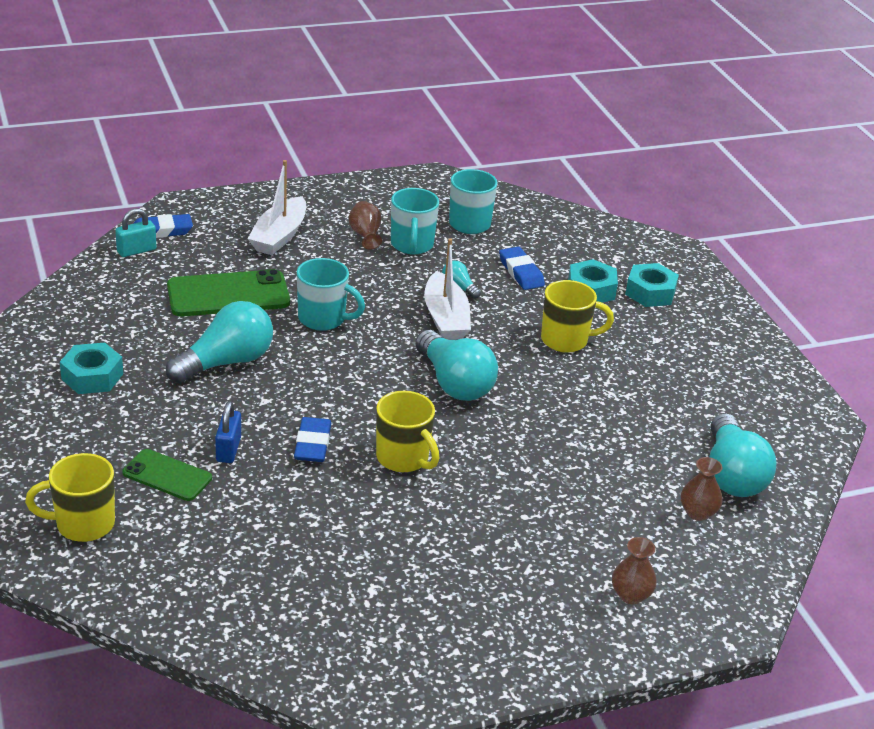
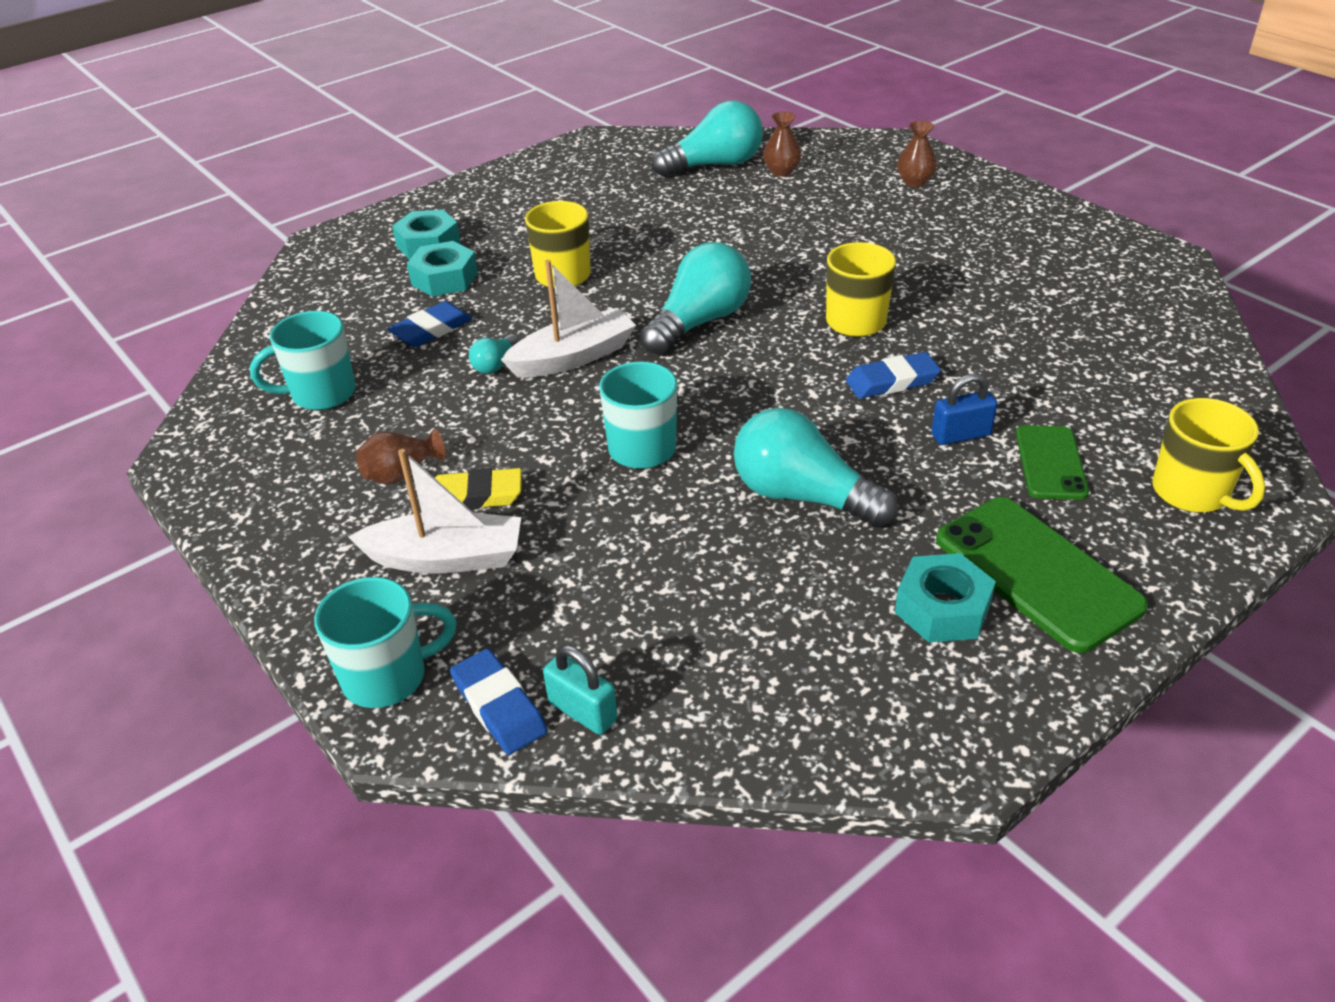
camera: 105 degrees left, 5 degrees up
(228, 294) = (643, 552): green phone -> green phone (1037, 573)
(324, 254) = (475, 496): none -> yellow eraser
(412, 245) = (407, 426): turquoise mug -> turquoise mug (387, 677)

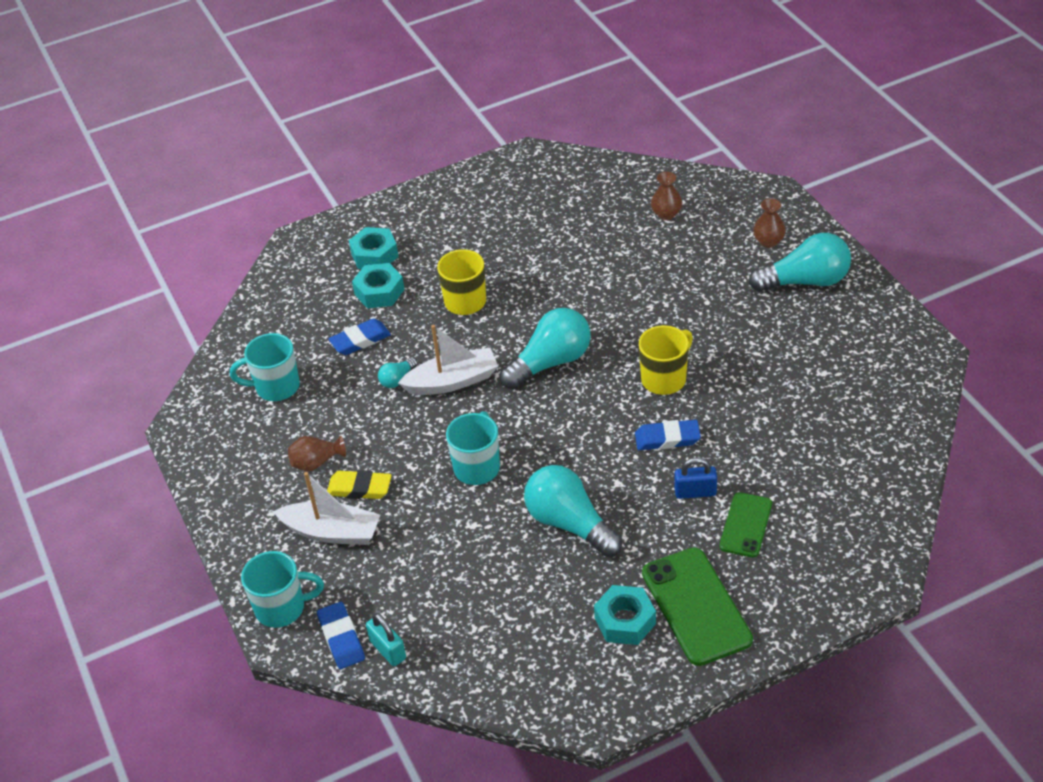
camera: 15 degrees right, 5 degrees up
(714, 165) = (615, 199): turquoise light bulb -> turquoise light bulb (805, 281)
(1192, 493) = (829, 565): yellow mug -> none

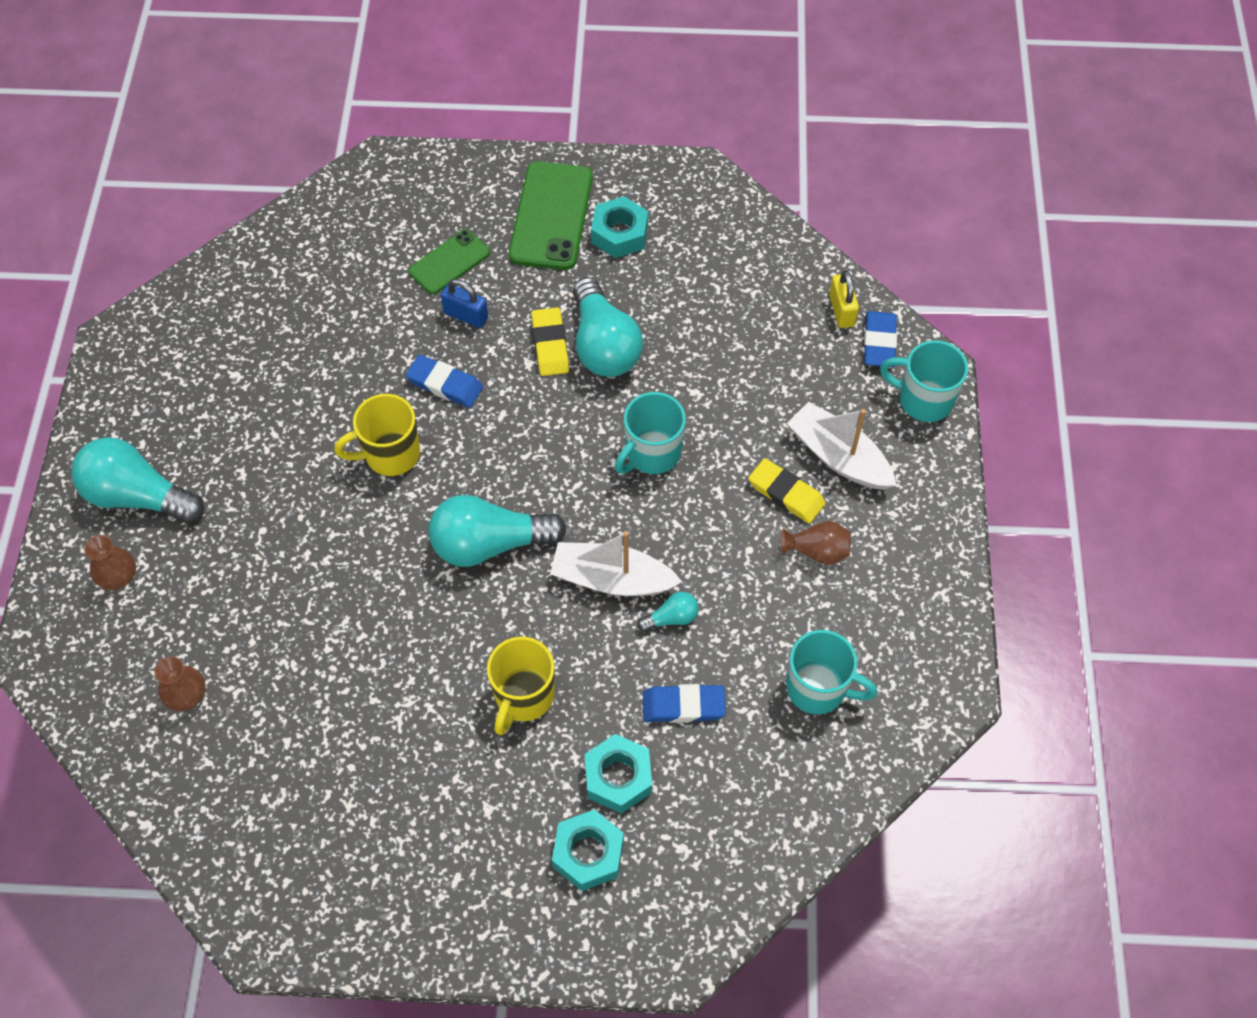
camera: 155 degrees left, 15 degrees up
(388, 650) = (841, 310): turquoise padlock -> yellow padlock
(611, 503) = (550, 345): none -> yellow eraser

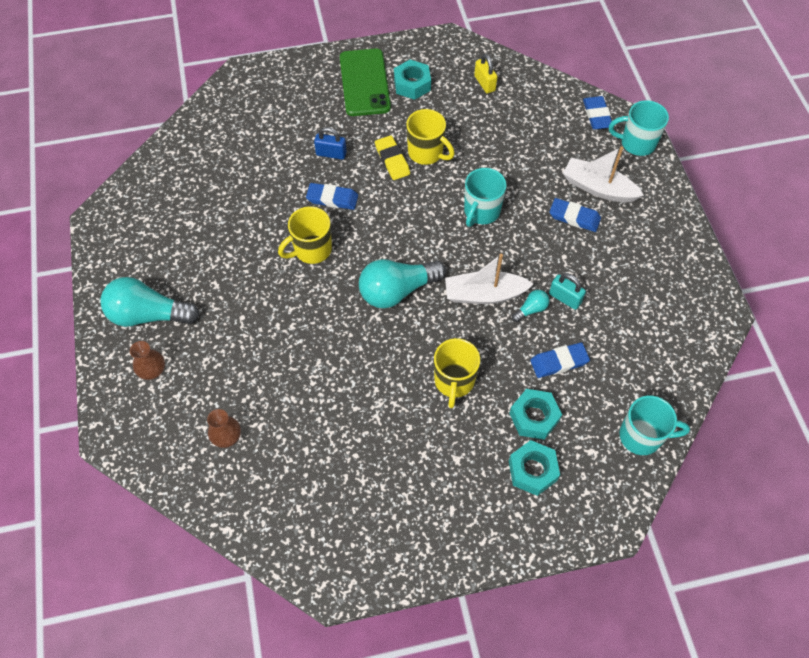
camera: 15 degrees left, 0 degrees up
(449, 262) = (308, 123): green phone -> none
(603, 345) = (426, 153): turquoise light bulb -> yellow mug
(727, 613) = (565, 298): none -> turquoise padlock
(786, 493) = (574, 217): yellow eraser -> blue eraser
(817, 551) = (606, 247): brown vase -> none
(818, 688) = (639, 330): turquoise mug -> turquoise mug (641, 436)
(841, 310) = (567, 101): yellow padlock -> yellow padlock (484, 83)

